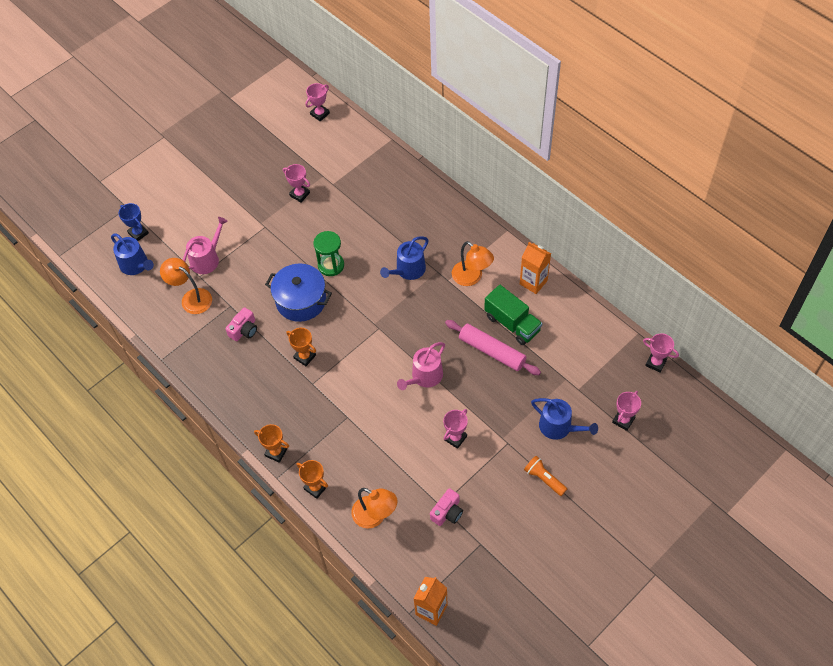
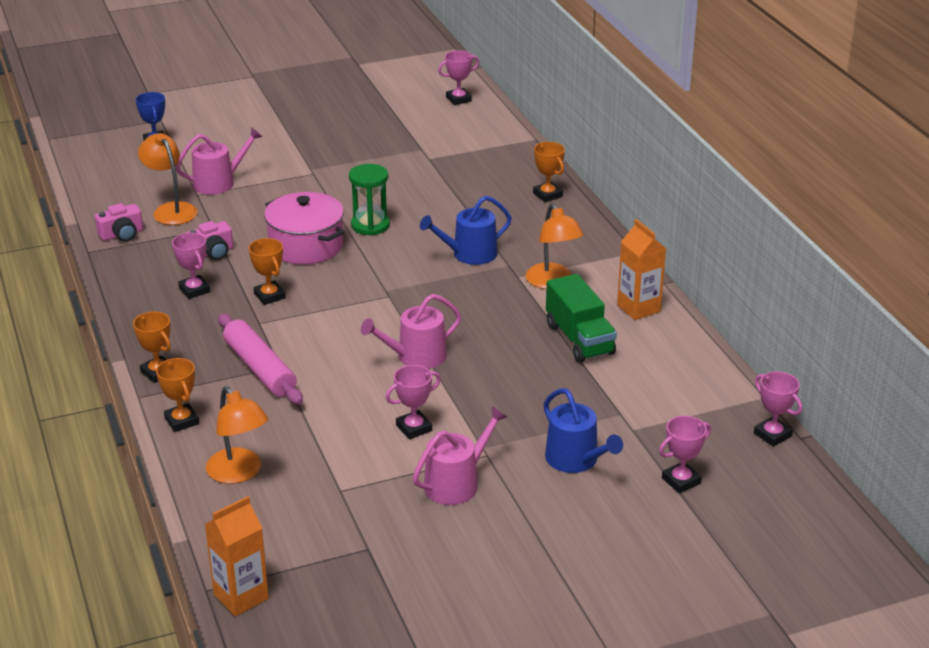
camera: 20 degrees right, 25 degrees down
(136, 265) = (129, 167): blue watering can -> none
(299, 194) = (379, 157): pink trophy -> pink trophy (194, 290)
(301, 300) = (306, 246): blue pot -> pink pot
(427, 194) = (547, 195): none -> orange trophy
(447, 512) = (344, 500): pink camera -> pink camera (122, 234)
(492, 351) = (530, 358): pink rolling pin -> pink rolling pin (259, 369)
(502, 473) = (456, 483): none -> pink watering can
(544, 479) = (514, 507): orange flashlight -> none

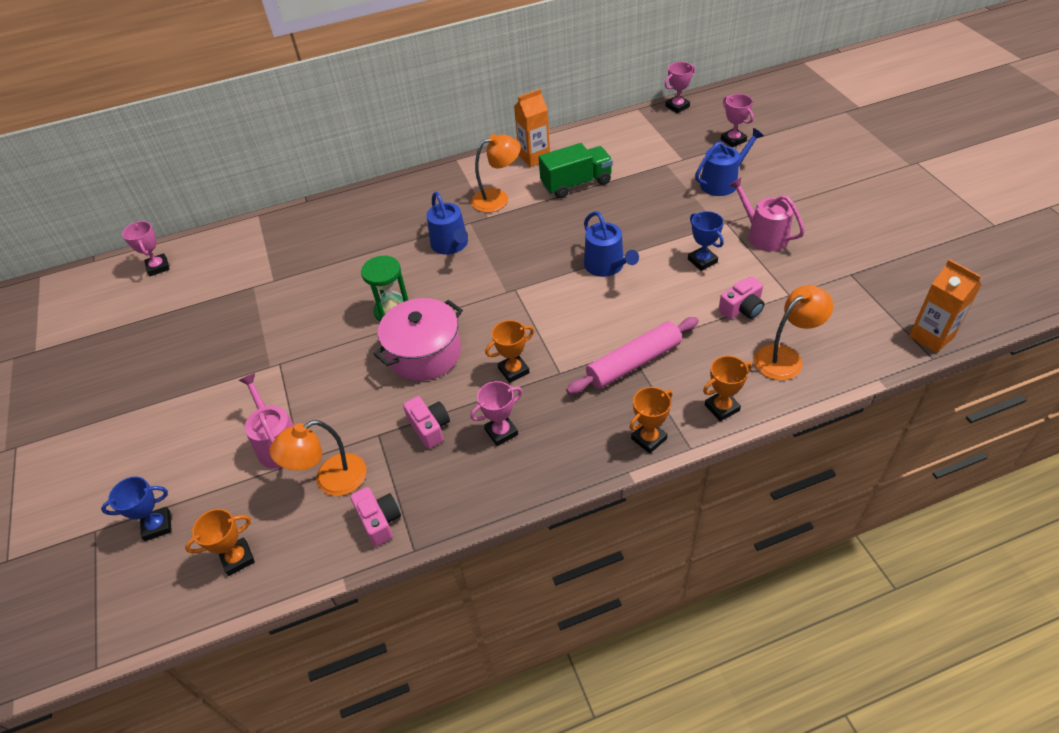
camera: 85 degrees left, 15 degrees up
(324, 450) = (742, 308): none -> pink camera
(414, 428) = (702, 261): pink trophy -> blue trophy
(416, 357) = (607, 266): pink watering can -> blue watering can
(547, 195) = (360, 205): orange trophy -> orange trophy (237, 558)

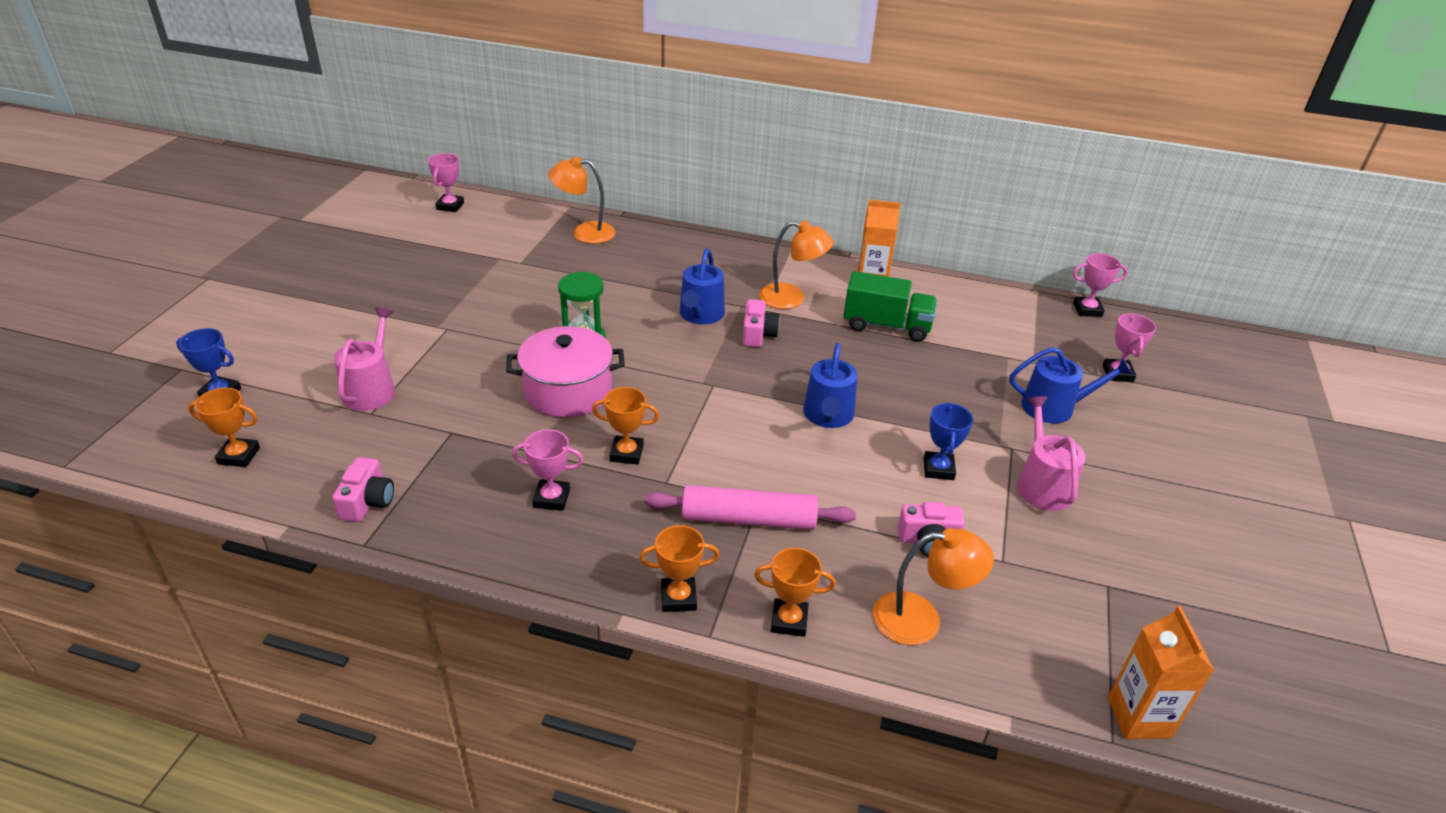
camera: 30 degrees right, 10 degrees down
(331, 480) = (372, 444): orange lamp -> orange lamp (584, 233)
(429, 428) = (497, 454): pink camera -> pink camera (758, 334)

